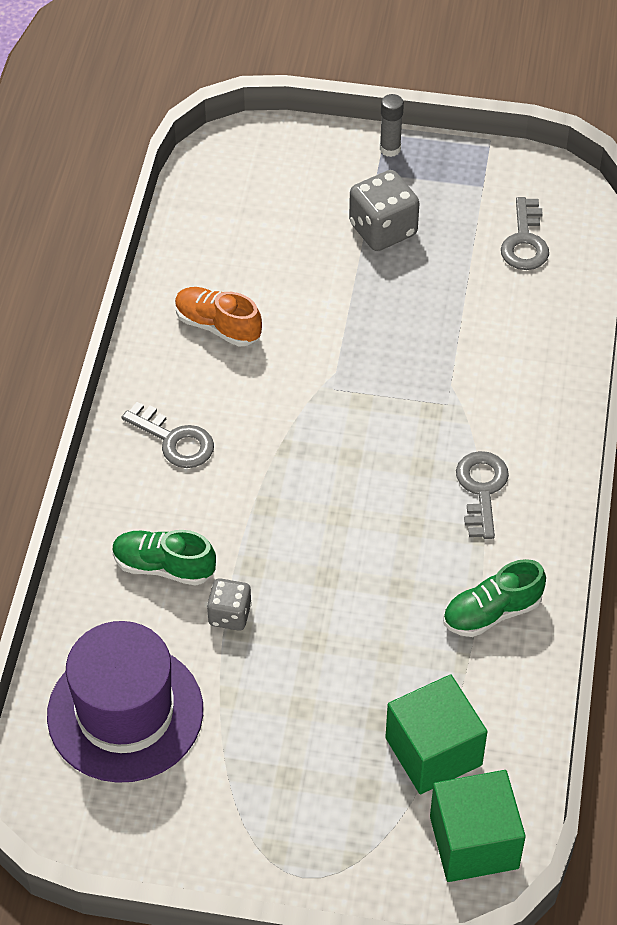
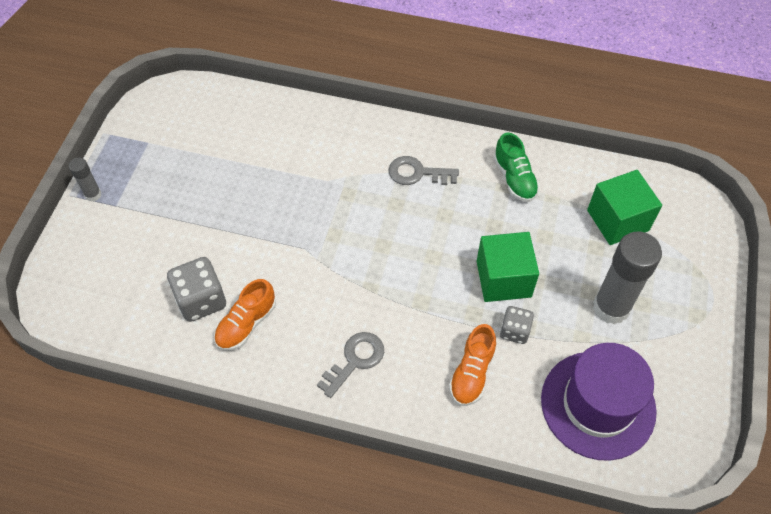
camera: 85 degrees left, 5 degrees up
(164, 566) = (472, 373): green shoe -> orange shoe
(277, 735) = (611, 307): none -> grey glue stick
(383, 229) = (174, 207): grey dice -> grey dice (201, 300)
(474, 842) = (679, 206): green cube -> green cube (503, 279)
(525, 241) = (206, 125): grey key -> none

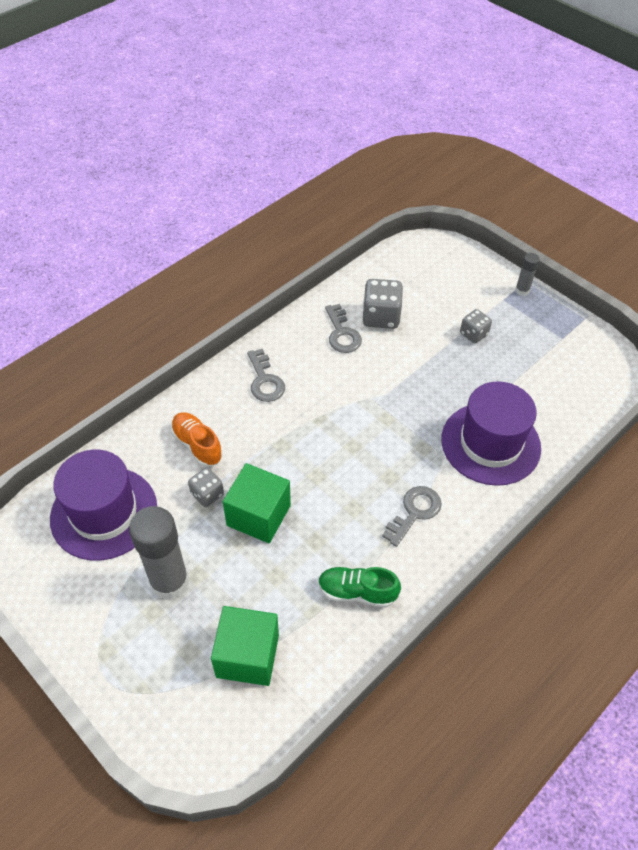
camera: 120 degrees right, 5 degrees down
(181, 211) = (473, 334): none -> grey dice
(246, 324) = (342, 333): orange shoe -> grey key
(311, 150) = (490, 443): none -> purple hat

